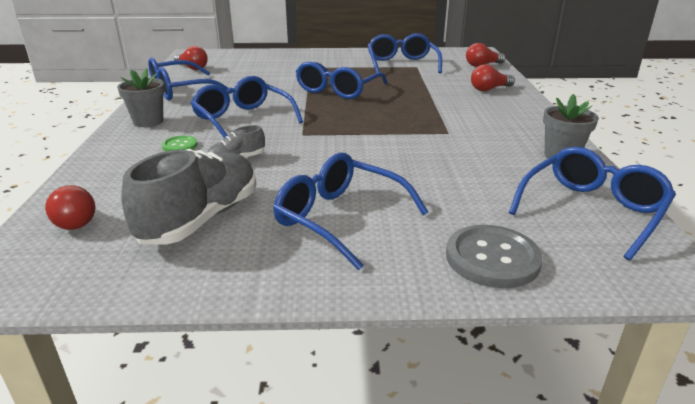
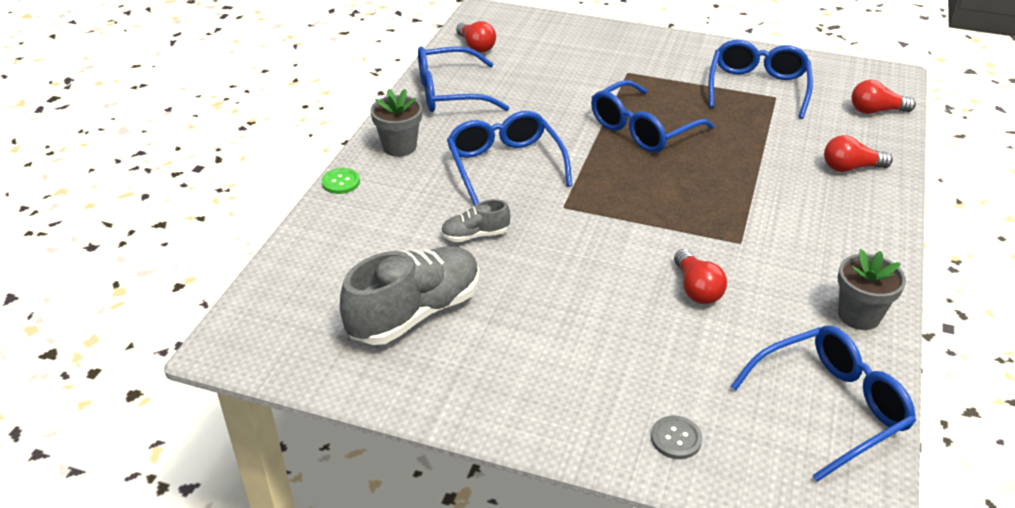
camera: 20 degrees right, 10 degrees up
(73, 219) = (301, 284): red light bulb -> red light bulb (696, 289)
(180, 145) = (423, 197): green button -> green button (341, 182)
(340, 218) = (550, 347): blue glasses -> none
(492, 258) = (676, 438): grey button -> grey button, size x0.53

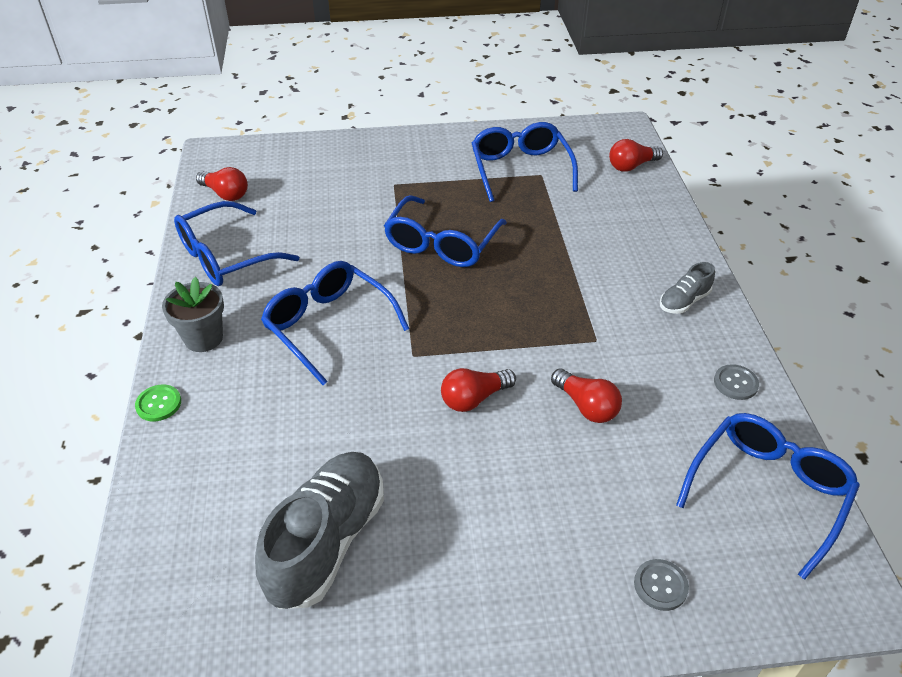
camera: 25 degrees left, 5 degrees up
(475, 235) = (341, 420): grey shoe -> grey shoe (684, 301)
(850, 168) = (643, 230): red light bulb -> red light bulb (474, 398)
(859, 315) = (735, 383): grey flower pot -> grey button

